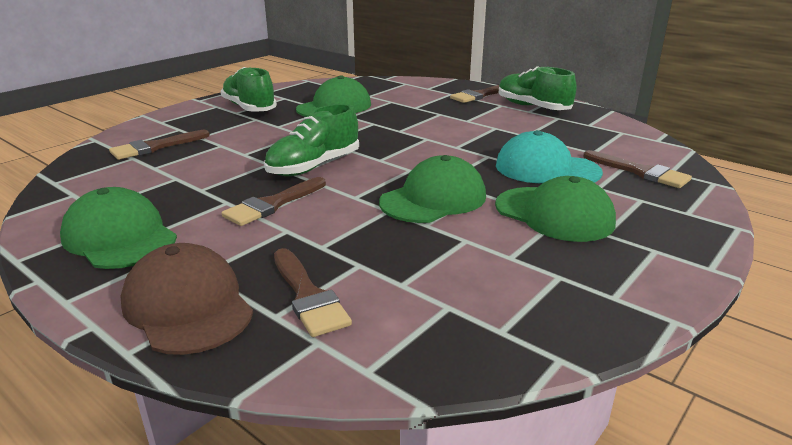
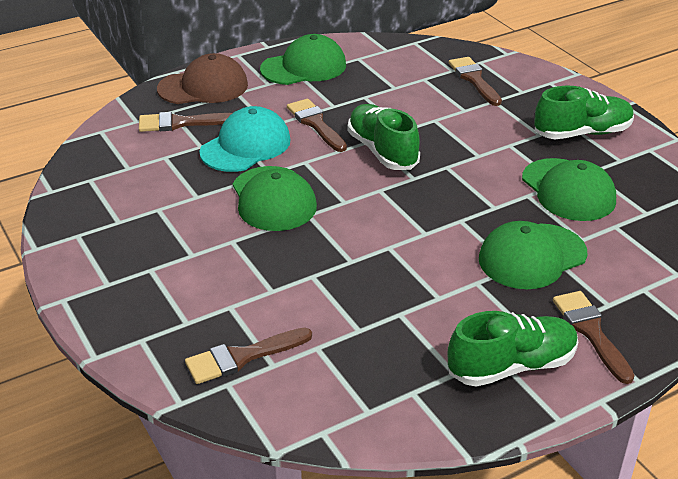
camera: 110 degrees right, 10 degrees up
(546, 169) = (293, 289): turquoise cap -> turquoise cap (246, 146)
(554, 214) = (200, 255): green cap -> green cap (532, 256)

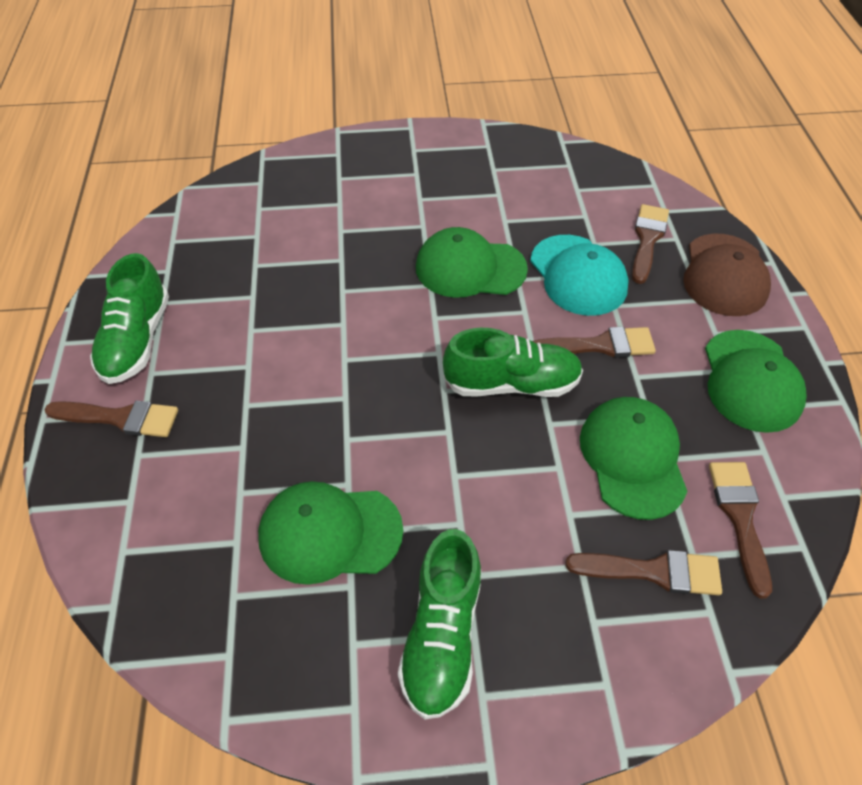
camera: 115 degrees right, 15 degrees up
(242, 357) = (279, 195): brown brush -> brown brush (740, 517)
(532, 256) = (248, 429): green cap -> green cap (633, 458)

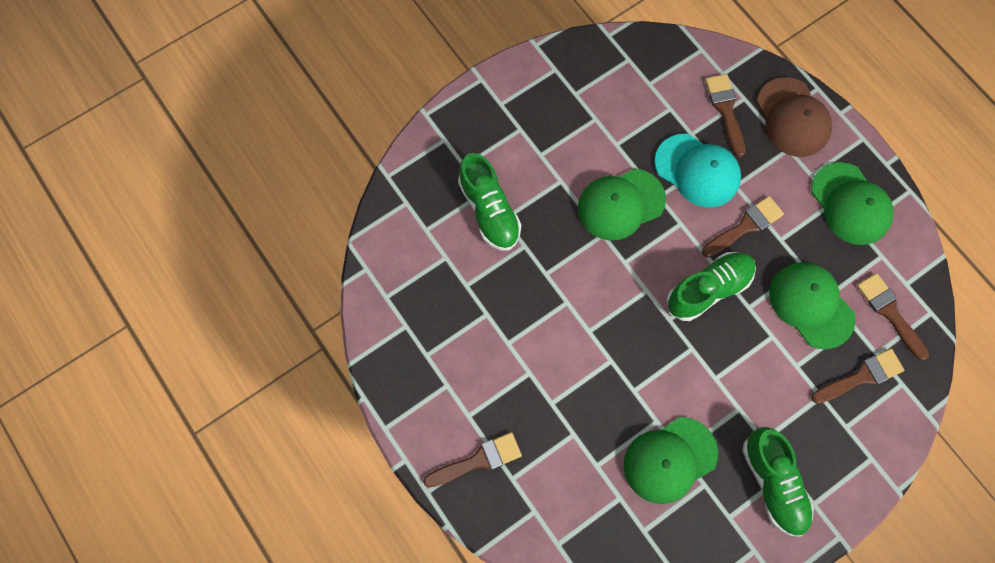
camera: 30 degrees left, 20 degrees up
(136, 340) = (436, 396): green shoe -> green shoe (489, 211)

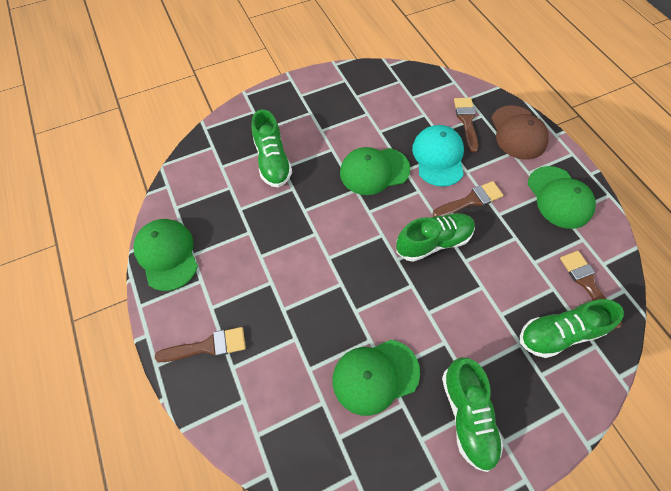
camera: 10 degrees right, 10 degrees down
(697, 171) = (438, 157): turquoise cap -> turquoise cap turned 135 degrees counterclockwise
(811, 305) = (519, 267): green cap -> green cap (167, 254)
(861, 376) = (558, 333): brown brush -> green shoe

